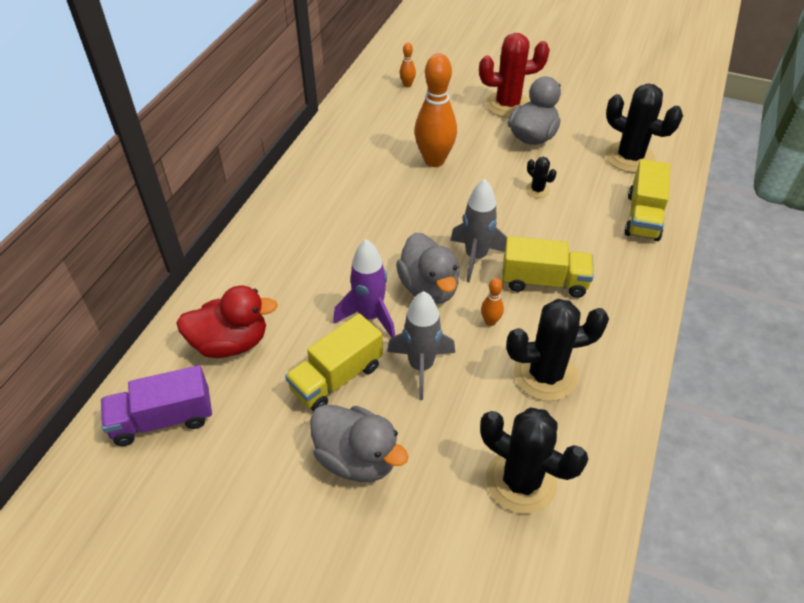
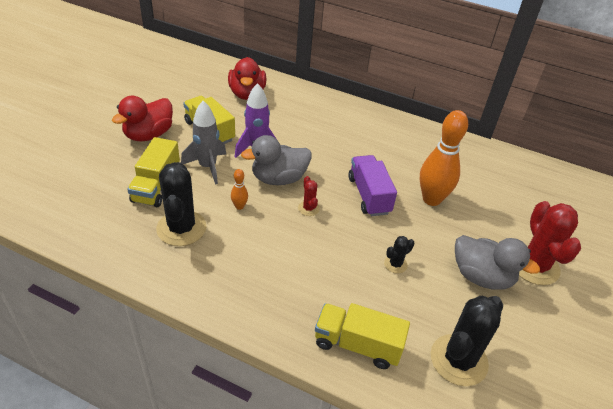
camera: 90 degrees right, 5 degrees down
(163, 419) = (200, 73): purple truck -> purple truck (369, 195)
(357, 458) = (148, 135): grey duck -> red duck
(407, 85) = (546, 194): orange bowling pin -> none
(475, 257) = (308, 208): grey rocket -> red cactus
(521, 481) = (102, 200): black cactus -> none
(544, 281) = (276, 246): yellow truck -> yellow truck (156, 186)

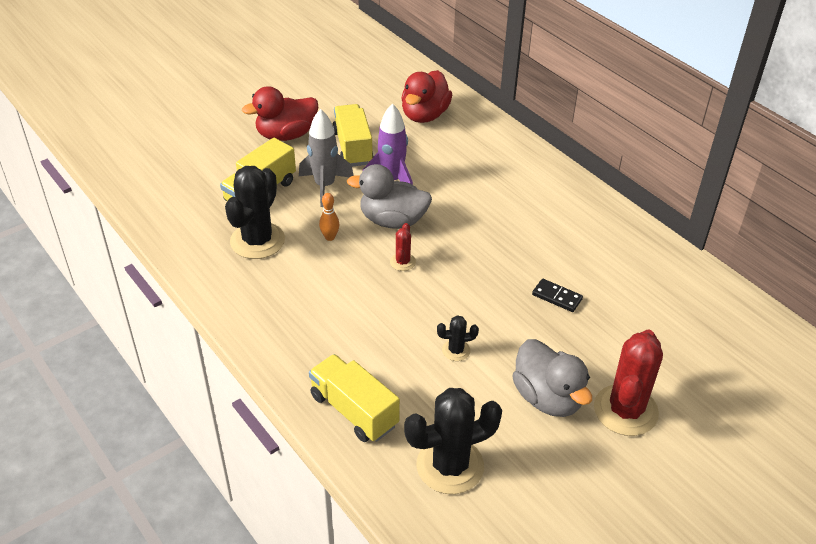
camera: 30 degrees right, 0 degrees up
(369, 195) = (483, 269): purple truck -> none
(431, 199) = (557, 297): orange bowling pin -> black domino

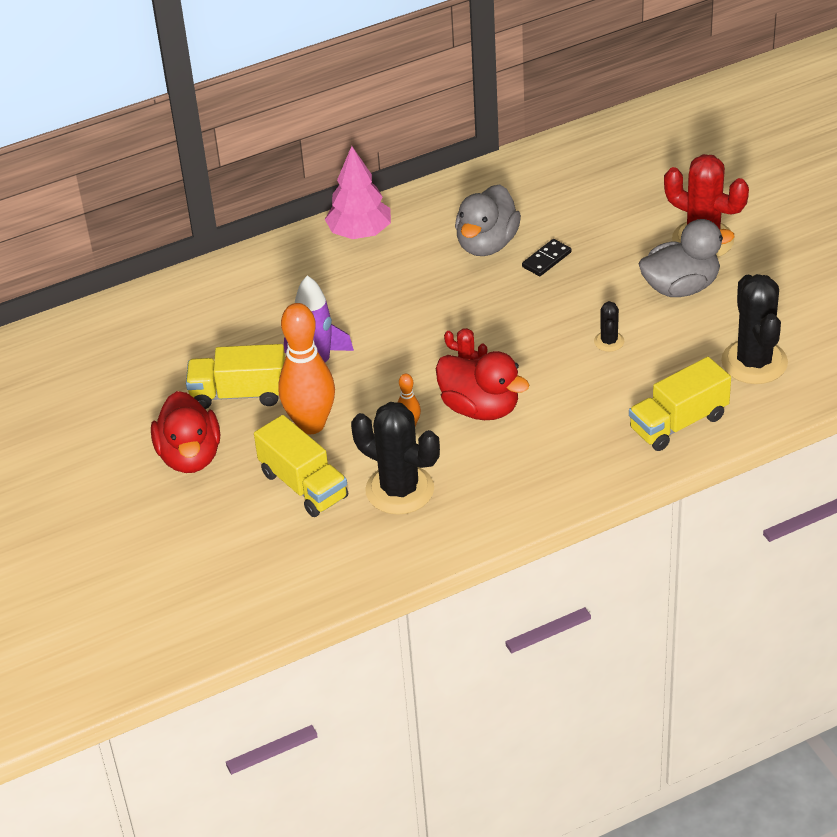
camera: 75 degrees left, 0 degrees up
(325, 186) = (311, 424): grey rocket -> orange bowling pin
(392, 220) = (393, 370): grey duck -> grey duck (487, 244)
(424, 115) = (192, 322): red duck -> red duck (480, 408)
(553, 182) = (359, 233): none -> pink tree

